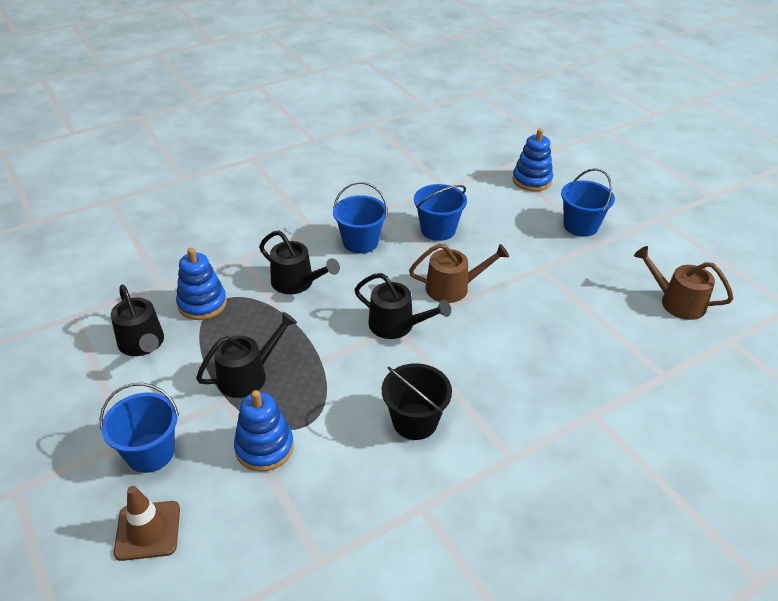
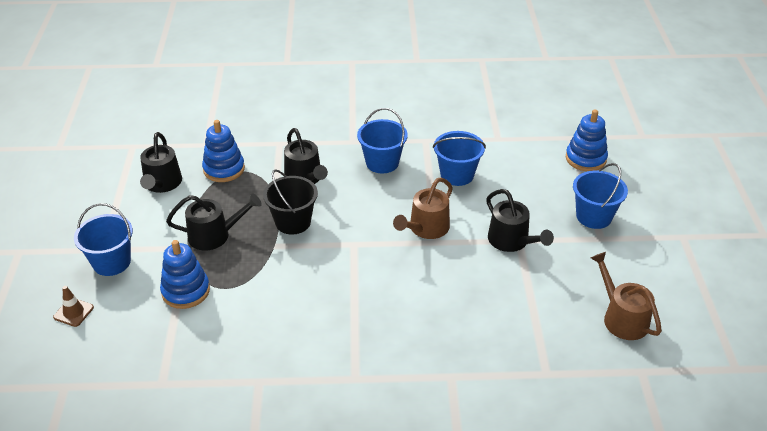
camera: 30 degrees right, 0 degrees up
(148, 530) = (73, 312): brown traffic cone -> brown traffic cone, size x0.67
(396, 325) = (354, 241): black watering can -> black watering can (511, 241)
(415, 421) = (305, 319): black bucket -> black bucket (293, 222)
(453, 288) = (426, 228): brown watering can -> brown watering can turned 105 degrees clockwise

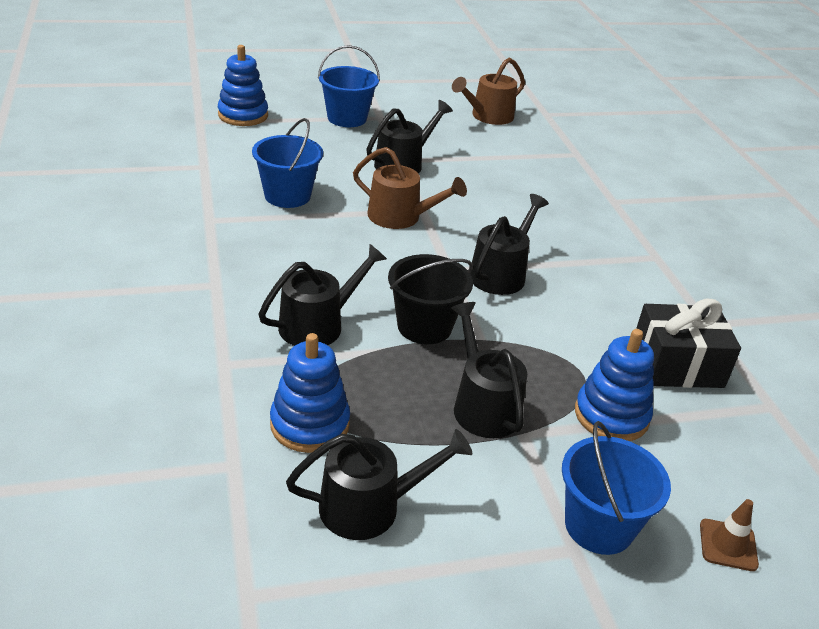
camera: 105 degrees left, 5 degrees down
(219, 342) = (677, 365): none -> black gift
(345, 270) = (501, 274): none -> black watering can
(382, 163) = (268, 254): blue bucket -> none

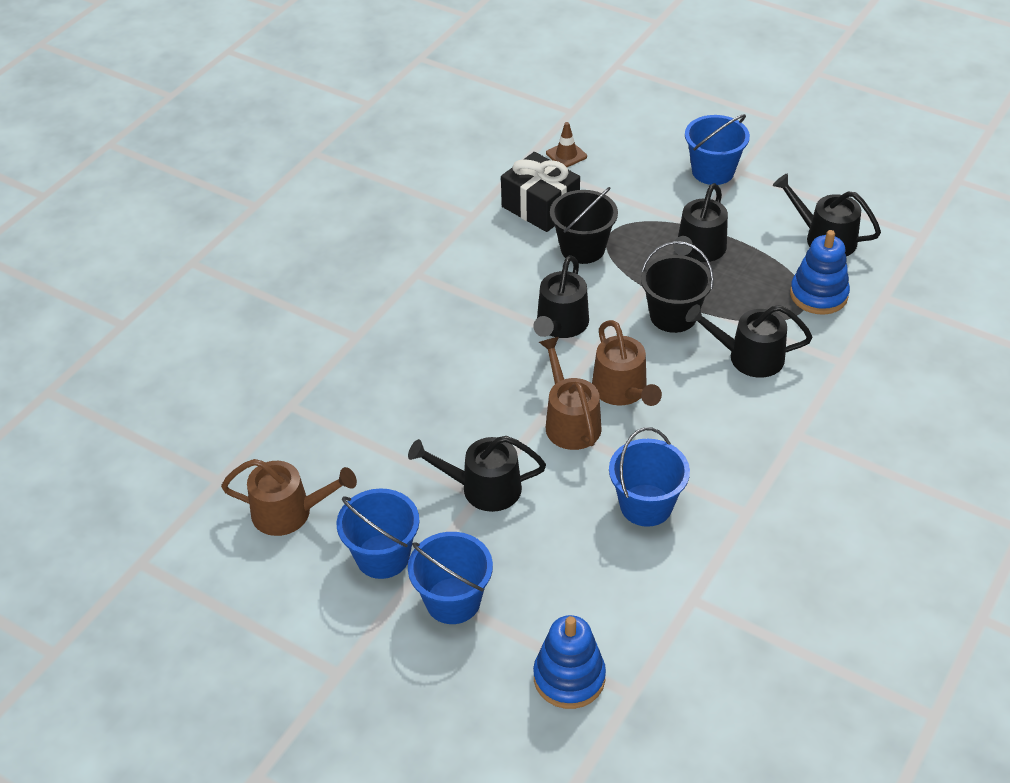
camera: 130 degrees left, 10 degrees up
(390, 251) = (622, 390): none -> brown watering can
(411, 119) = (382, 556): none -> blue bucket
(501, 274) = (560, 325): black watering can -> black watering can turned 60 degrees counterclockwise
(581, 345) = (582, 248): none -> black bucket
(611, 415) = (628, 206): blue stacking toy -> none
(728, 545) = (659, 134): brown traffic cone -> brown traffic cone (566, 155)

